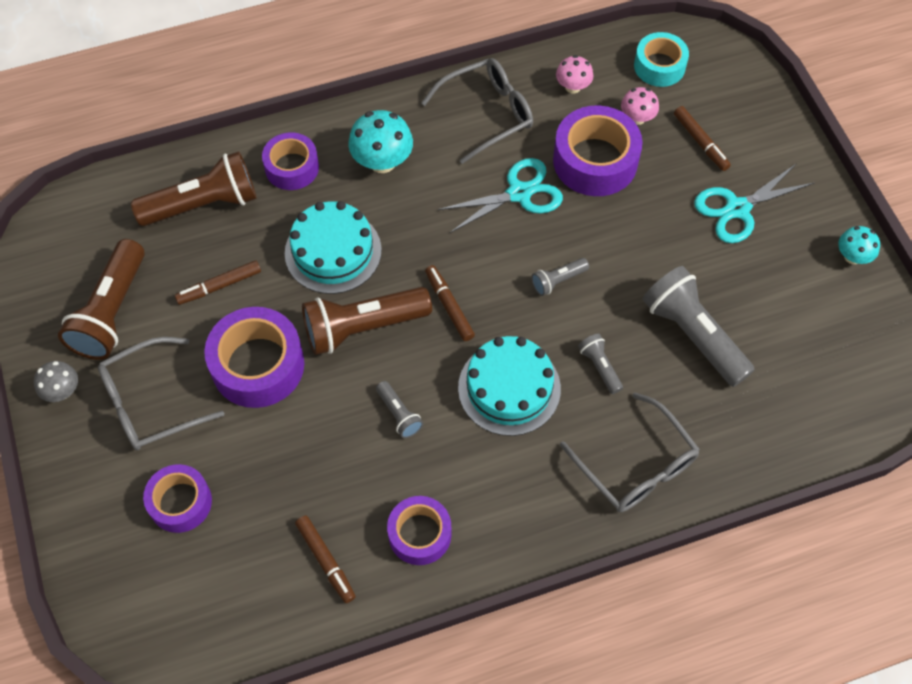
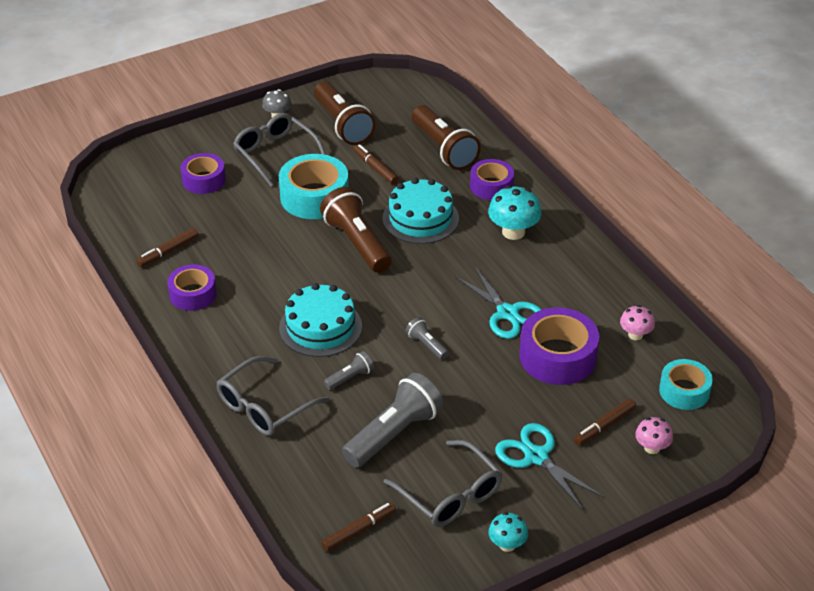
camera: 80 degrees right, 20 degrees down
(111, 312) = (342, 124): brown flashlight -> brown flashlight turned 120 degrees counterclockwise
(258, 365) = (314, 197): purple tape -> turquoise tape
(399, 414) = (287, 271): grey flashlight -> none
(449, 306) = (387, 286): brown marker -> brown marker (359, 530)
(487, 114) = (584, 285): grey glasses -> grey glasses (450, 495)
(637, 118) = (616, 380): pink mushroom -> pink mushroom (652, 448)

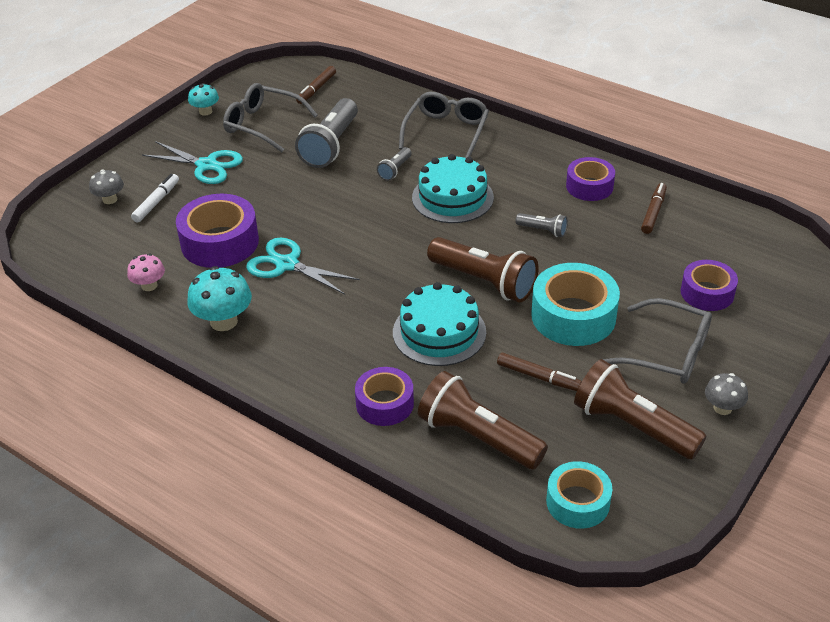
camera: 155 degrees right, 0 degrees up
(426, 345) = (347, 213): grey flashlight -> grey flashlight (543, 230)
(513, 232) = (326, 352): turquoise mushroom -> turquoise mushroom (223, 321)
(604, 426) = (156, 202): brown marker -> white marker
(652, 448) = (110, 199): pink mushroom -> grey mushroom
(684, 391) = (89, 251): turquoise tape -> turquoise tape (578, 502)

